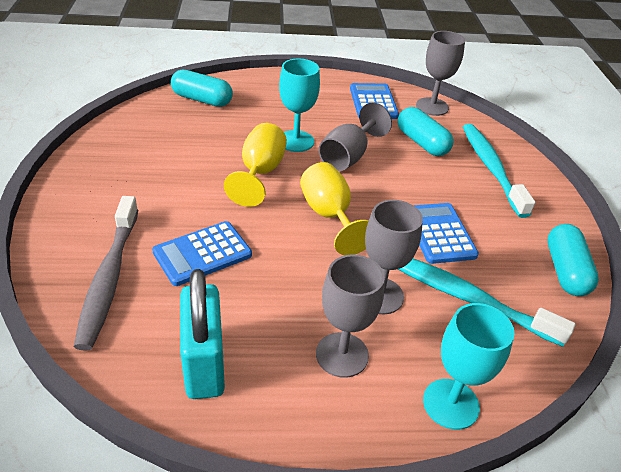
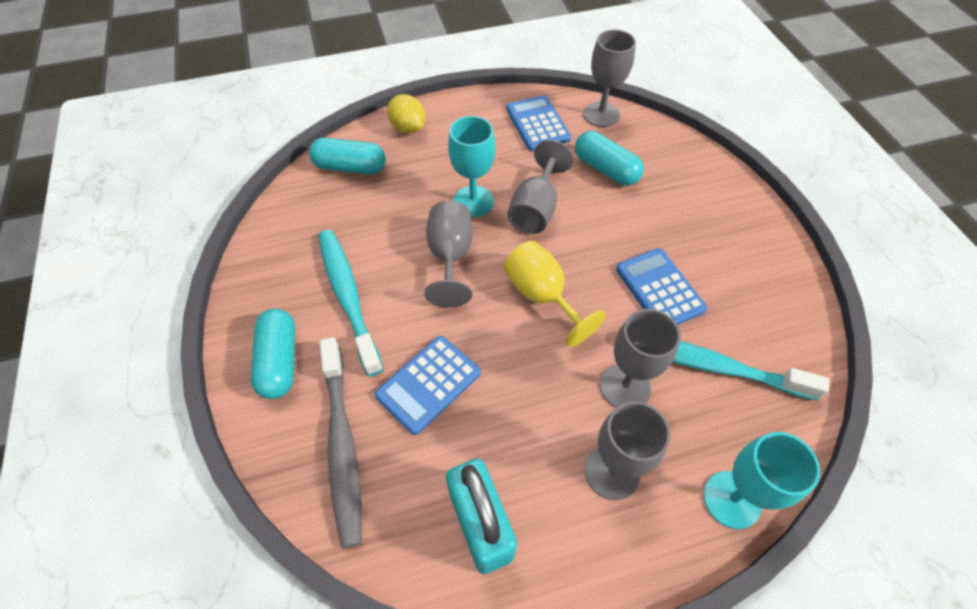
camera: 10 degrees left, 15 degrees up
(260, 173) = (450, 256): yellow goblet -> grey goblet
(261, 84) = (408, 128): none -> yellow lemon
(491, 168) = (686, 186): turquoise toothbrush -> turquoise toothbrush (348, 297)
(565, 271) = (793, 303): turquoise capsule -> turquoise capsule (279, 361)

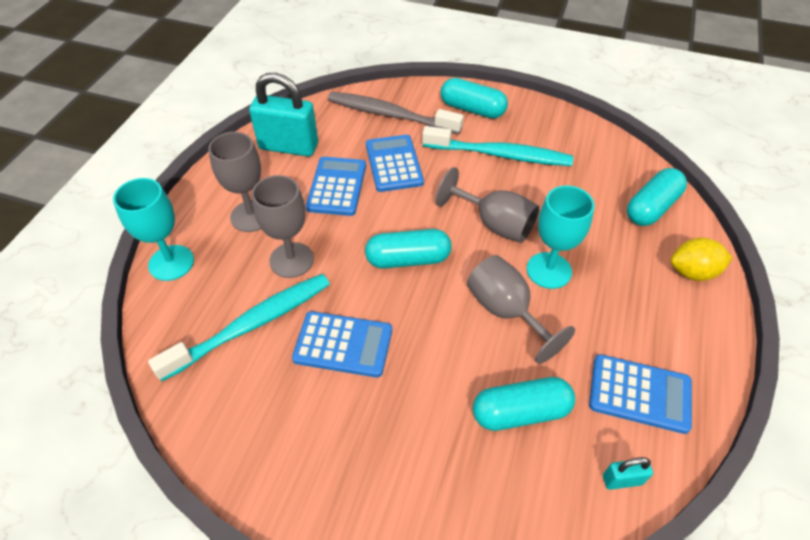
camera: 125 degrees right, 5 degrees down
(504, 417) = (337, 186): none -> blue calculator
(542, 296) = (408, 259): yellow goblet -> turquoise capsule
(601, 114) = (622, 480): grey goblet -> turquoise padlock

